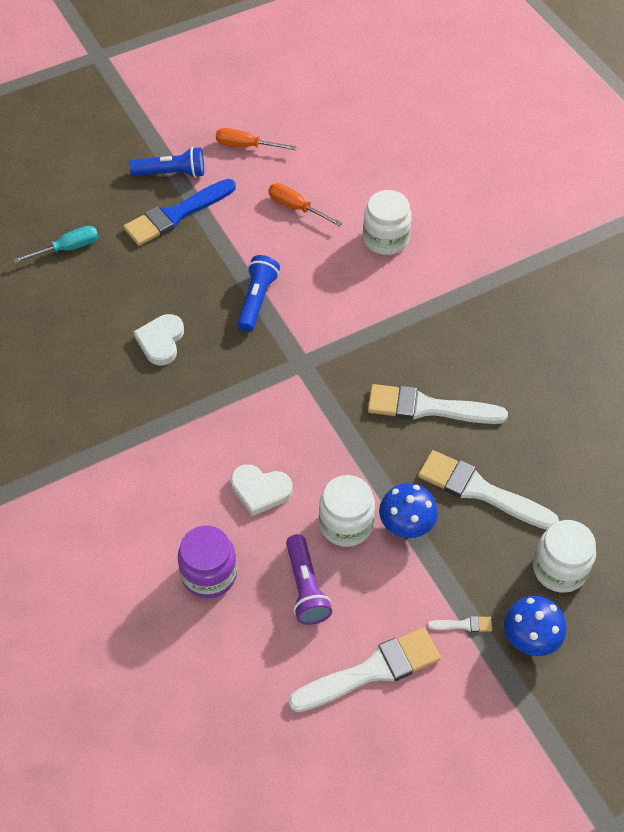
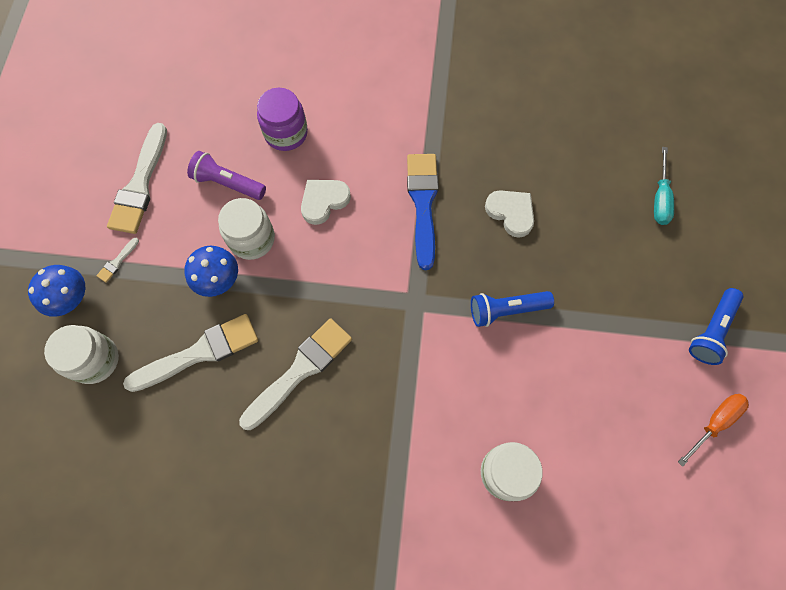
camera: 125 degrees right, 15 degrees up
(176, 215) = (652, 304): blue brush -> blue brush (423, 204)
(257, 300) = (506, 310): blue flashlight -> blue flashlight turned 120 degrees clockwise
(296, 208) = (599, 415): orange screwdriver -> none

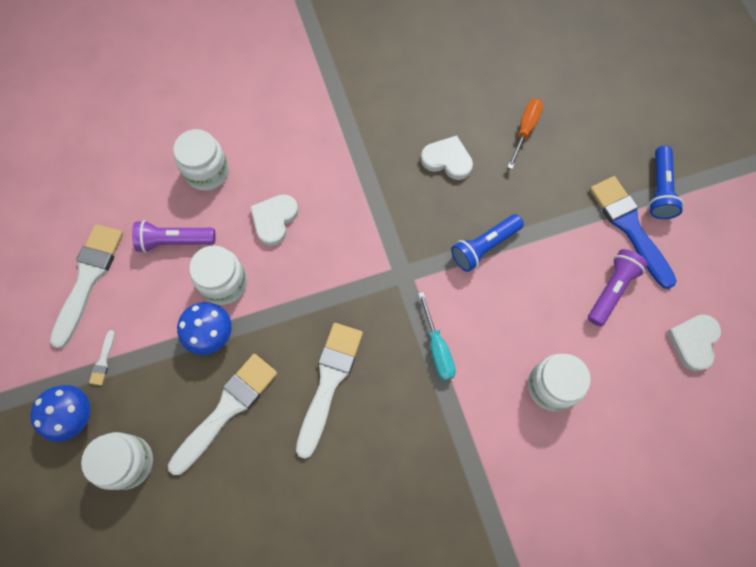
camera: 25 degrees left, 0 degrees up
(140, 184) = (88, 278): white brush -> white brush turned 150 degrees counterclockwise
(286, 133) = (207, 172): purple jar -> white jar
(423, 204) = (366, 184): blue brush -> blue brush (629, 227)
(612, 407) = (611, 290): none -> purple flashlight
(660, 198) = (566, 95): turquoise screwdriver -> turquoise screwdriver (437, 348)
(672, 497) = (693, 341): none -> white heart
(714, 422) = (697, 265): orange screwdriver -> orange screwdriver (525, 130)

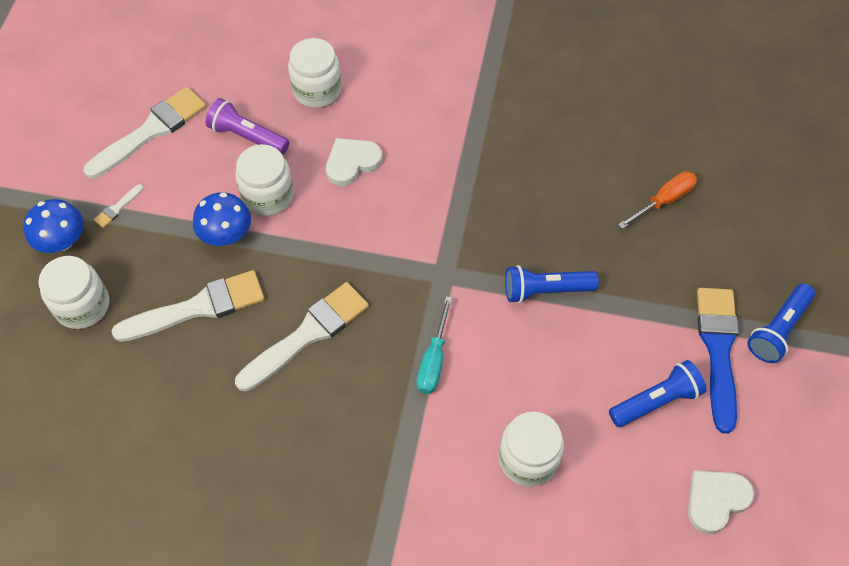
camera: 30 degrees right, 10 degrees down
(447, 160) = (561, 190): white heart -> none
(611, 290) = (656, 401): purple flashlight -> blue flashlight

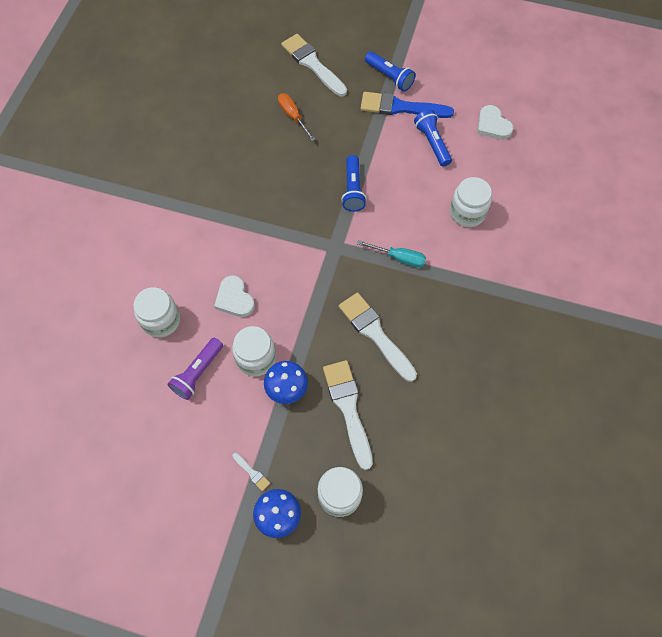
camera: 85 degrees left, 5 degrees up
(151, 131) = (179, 449): white brush -> white brush (312, 64)

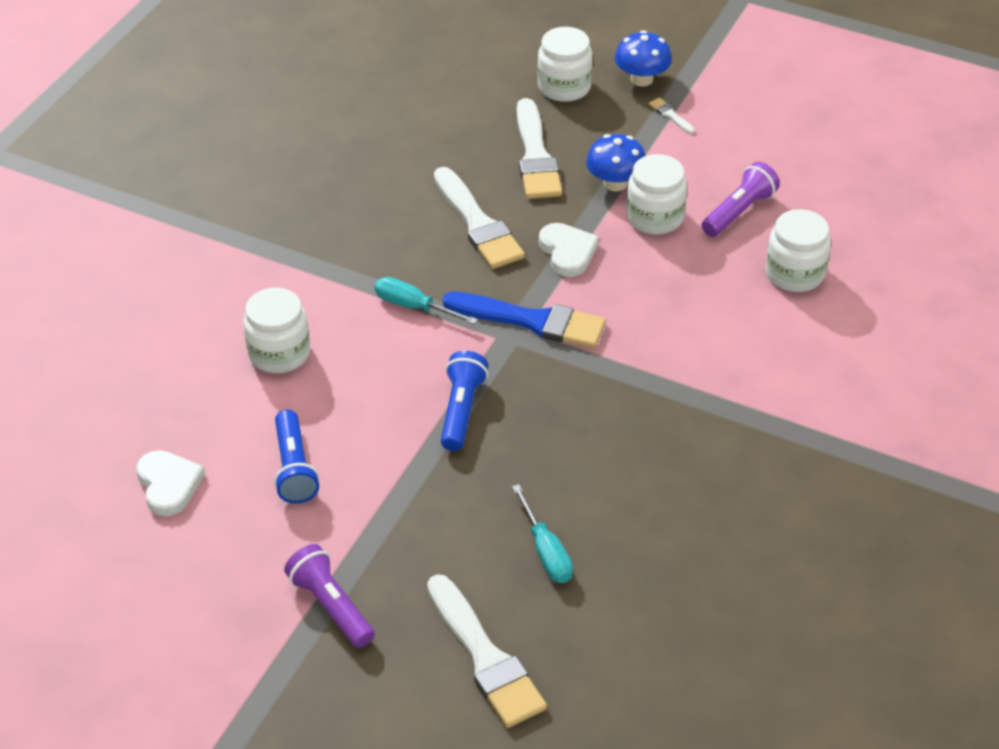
camera: 170 degrees left, 20 degrees down
(234, 299) = (681, 286): white heart -> white heart (567, 252)
(293, 116) = (546, 551): orange screwdriver -> turquoise screwdriver
(389, 77) = (331, 606): blue flashlight -> purple flashlight
(401, 107) = (329, 541): blue brush -> blue brush (532, 321)

